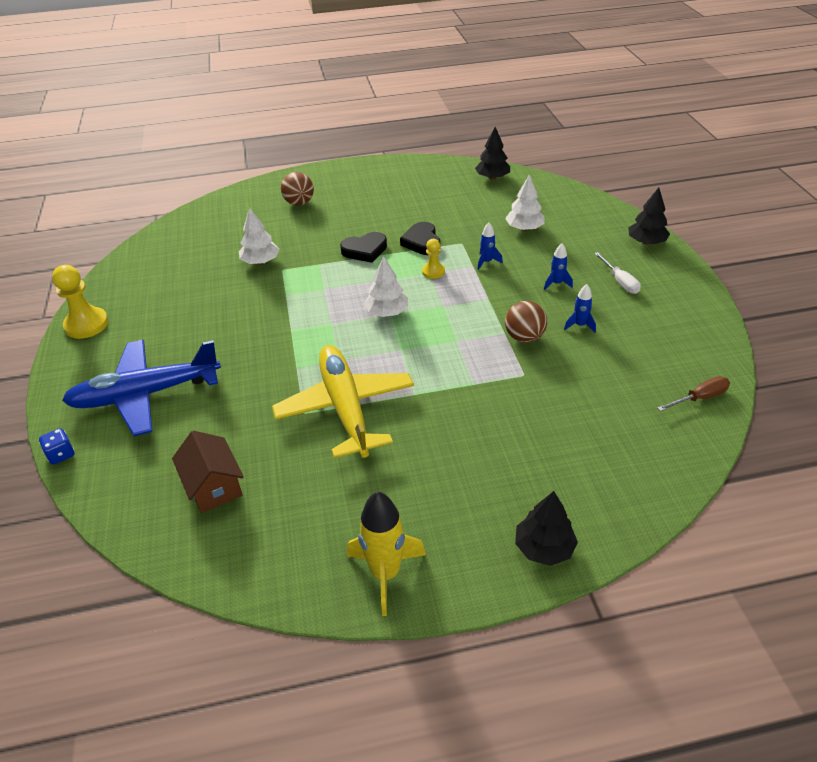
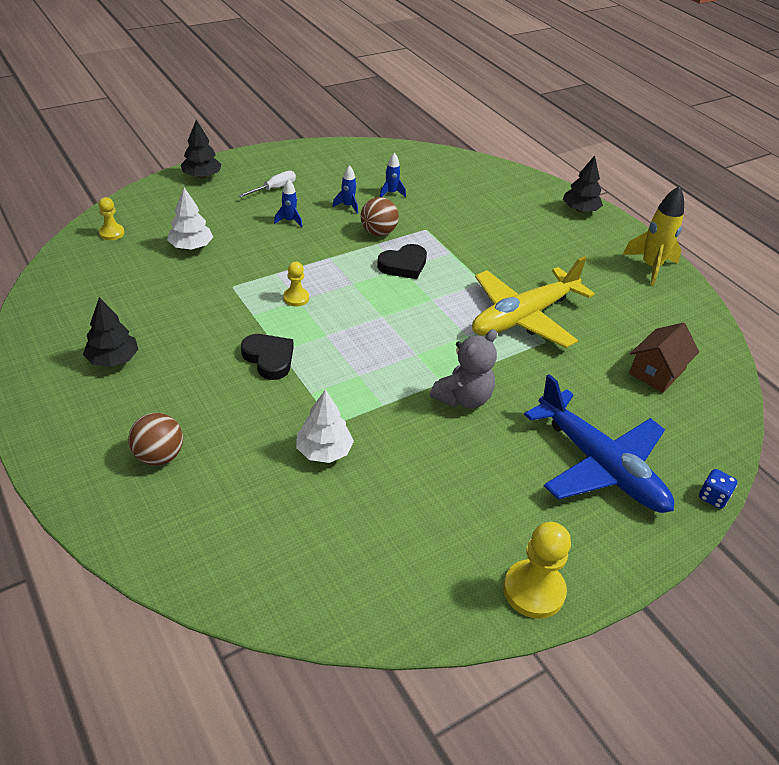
camera: 115 degrees left, 0 degrees up
(266, 337) = (463, 398): none -> grey teddy bear
(387, 312) = (380, 318): white tree -> none
(422, 242) = (238, 315): black heart -> black heart (403, 265)
(486, 262) = (265, 265): blue rocket -> blue rocket (391, 193)
(492, 177) = (68, 280): black tree -> black tree (113, 359)
(552, 195) = (111, 233): none -> yellow pawn
(699, 398) = (408, 156): brown screwdriver -> none

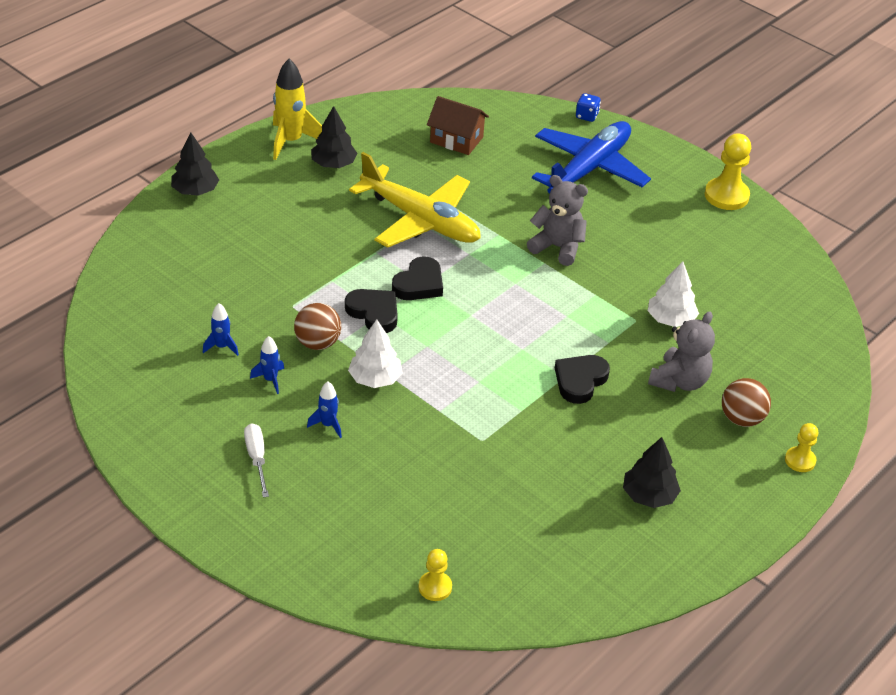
camera: 105 degrees left, 0 degrees up
(191, 246) = (425, 499): white tree -> white tree (375, 379)
(202, 176) = (254, 543): black tree -> black tree (333, 164)
(234, 427) = (679, 381): none -> grey teddy bear
(274, 188) = (257, 458): white screwdriver -> white screwdriver turned 45 degrees clockwise
(296, 298) = (476, 384): yellow pawn -> yellow pawn (800, 460)
(433, 296) = (419, 284): none -> black heart

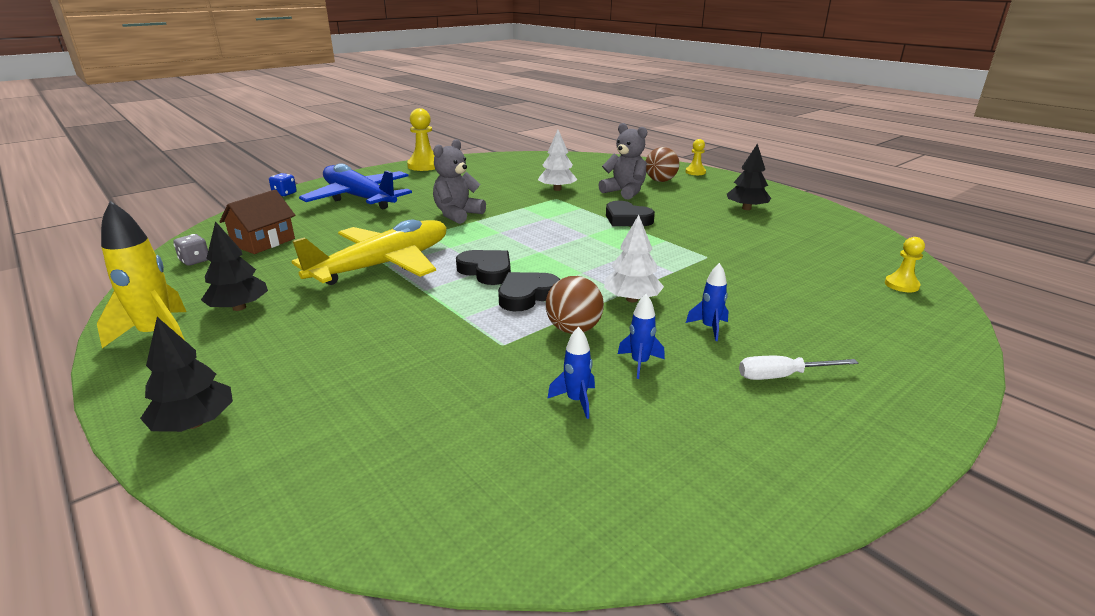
camera: 80 degrees left, 15 degrees down
(410, 116) = (195, 261): none -> grey dice

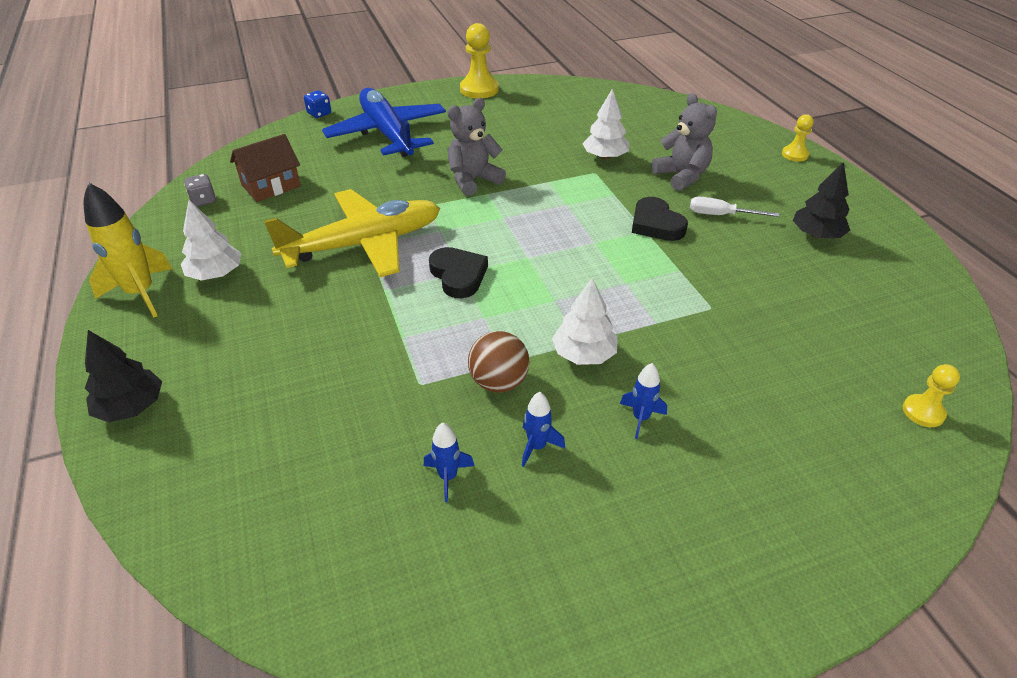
camera: 20 degrees right, 15 degrees up
(239, 307) = (216, 274): black tree -> white tree
(527, 295) = (479, 321): black heart -> none
(660, 181) = (738, 163): brown ball -> none
(782, 376) = (673, 507): white screwdriver -> white screwdriver (720, 215)

